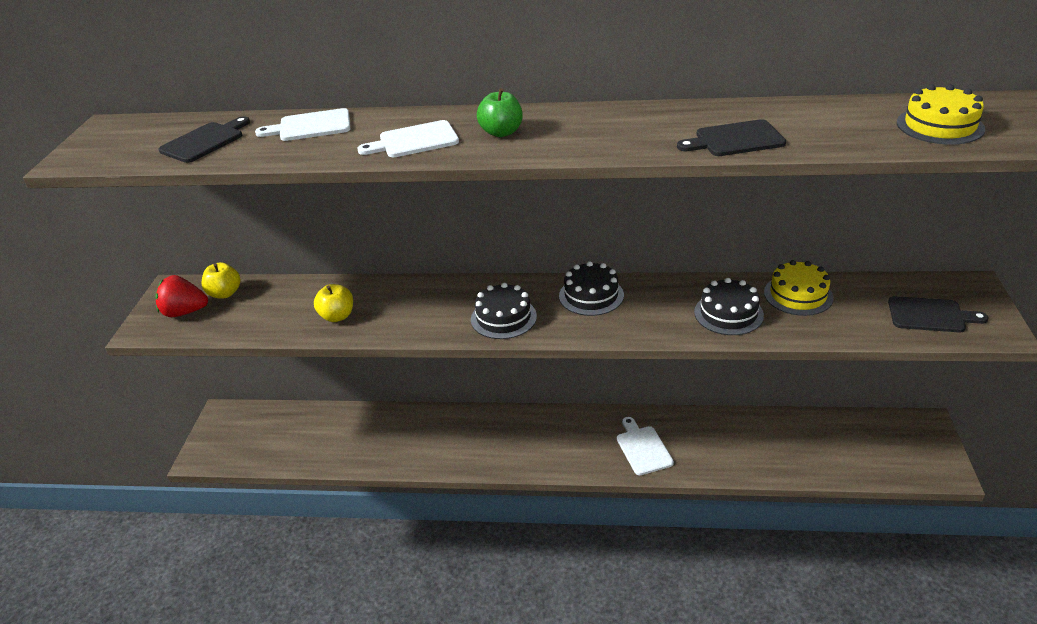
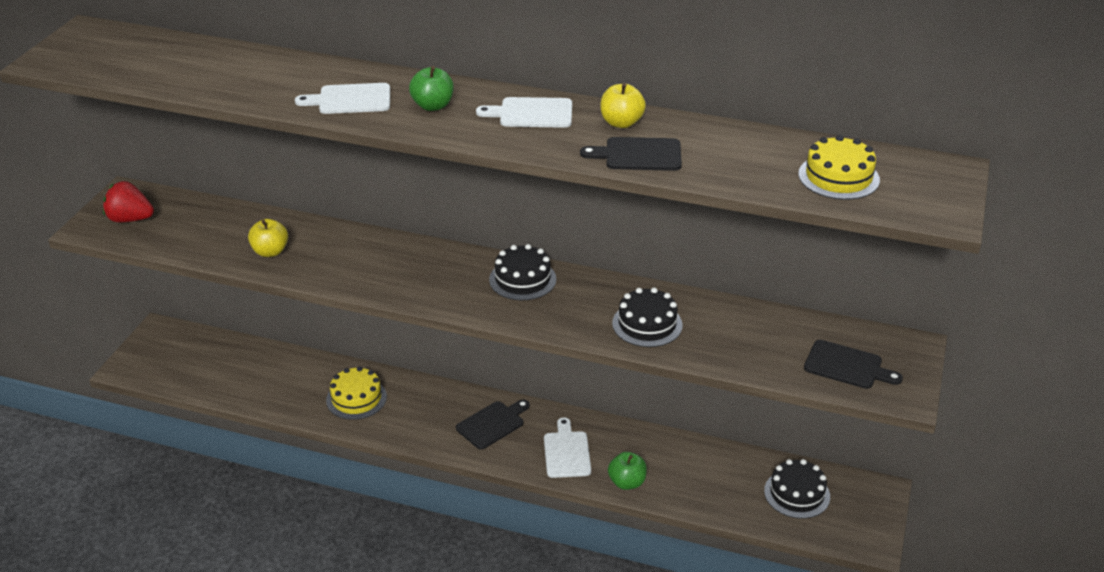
camera: 10 degrees right, 0 degrees up
(205, 141) = (166, 64): black cutting board -> black cutting board (492, 424)
(225, 293) = (173, 208): yellow apple -> yellow apple (621, 123)
(311, 126) = (265, 66): white cutting board -> white cutting board (531, 113)
(503, 318) = (427, 284): black cake -> black cake (797, 494)
(709, 465) = (627, 482): none -> green apple
(798, 295) = (728, 319): yellow cake -> yellow cake (356, 398)

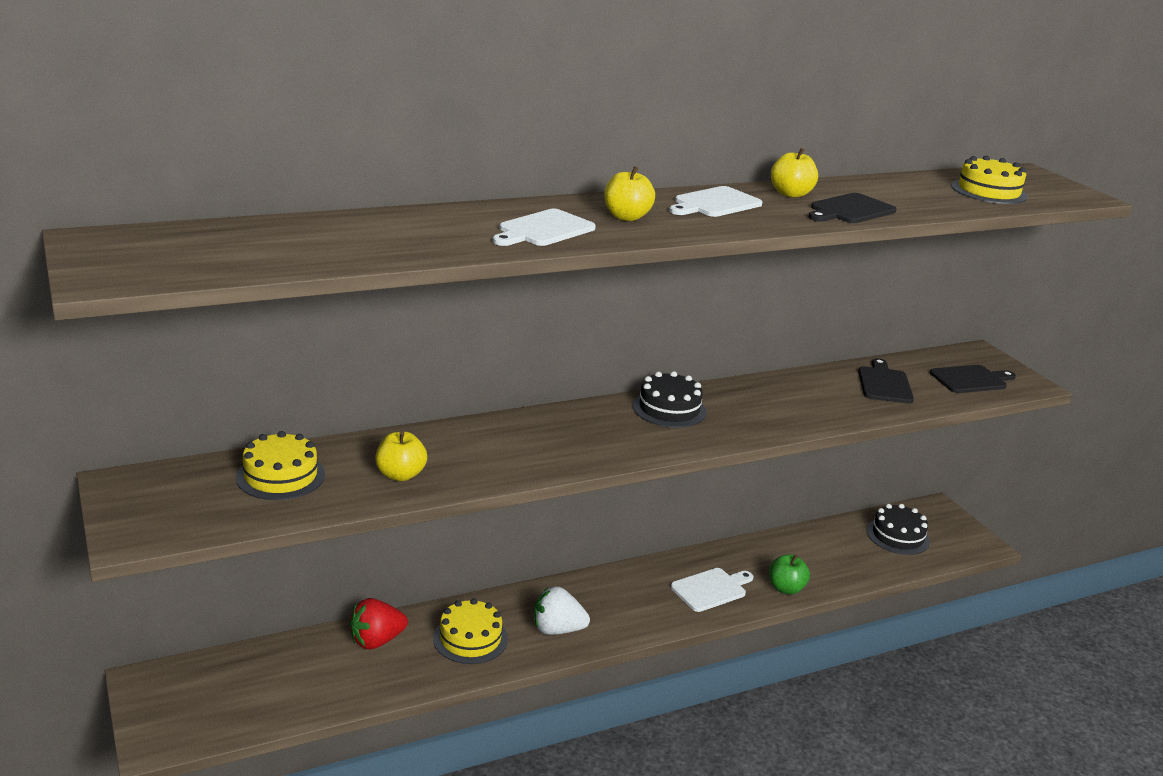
camera: 45 degrees left, 10 degrees down
(130, 219) = (175, 507): red strawberry -> red strawberry (376, 641)
(206, 223) = (280, 476): none -> yellow cake
(417, 422) = (557, 630): none -> white strawberry
(433, 106) = (626, 217): green apple -> yellow apple
(492, 424) = (622, 597): black cutting board -> black cutting board (884, 384)
(566, 452) = (711, 589): white cutting board -> white cutting board turned 105 degrees clockwise
(647, 324) = (812, 404): black cake -> none

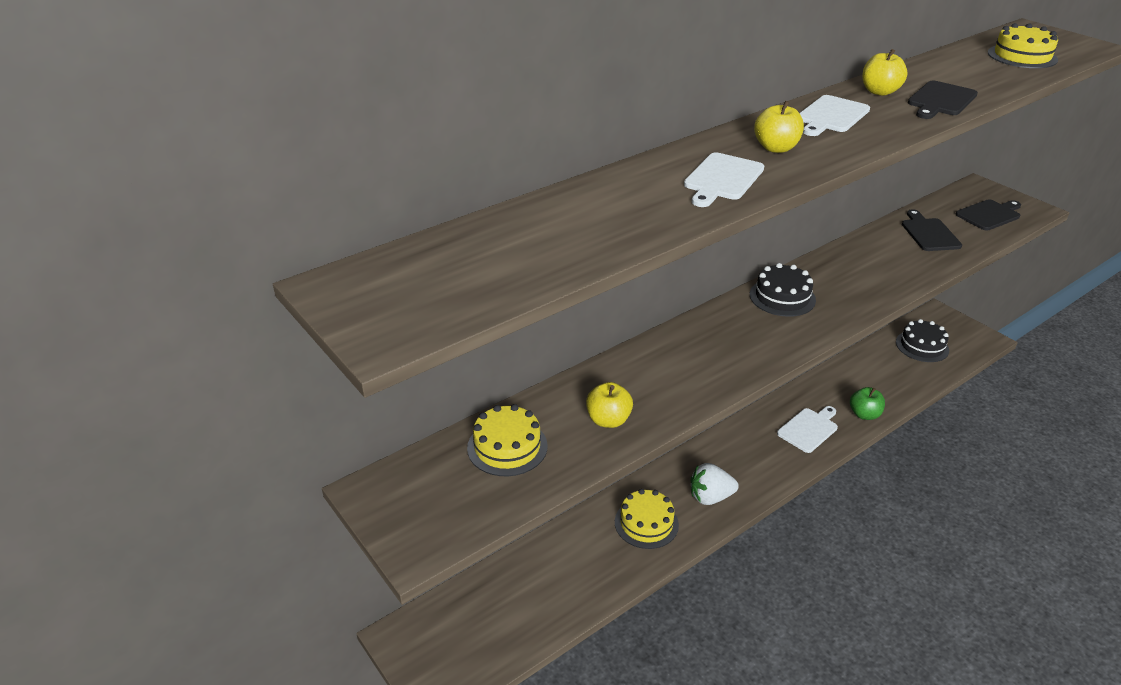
camera: 10 degrees left, 10 degrees up
(376, 641) = (572, 545): red strawberry -> none

